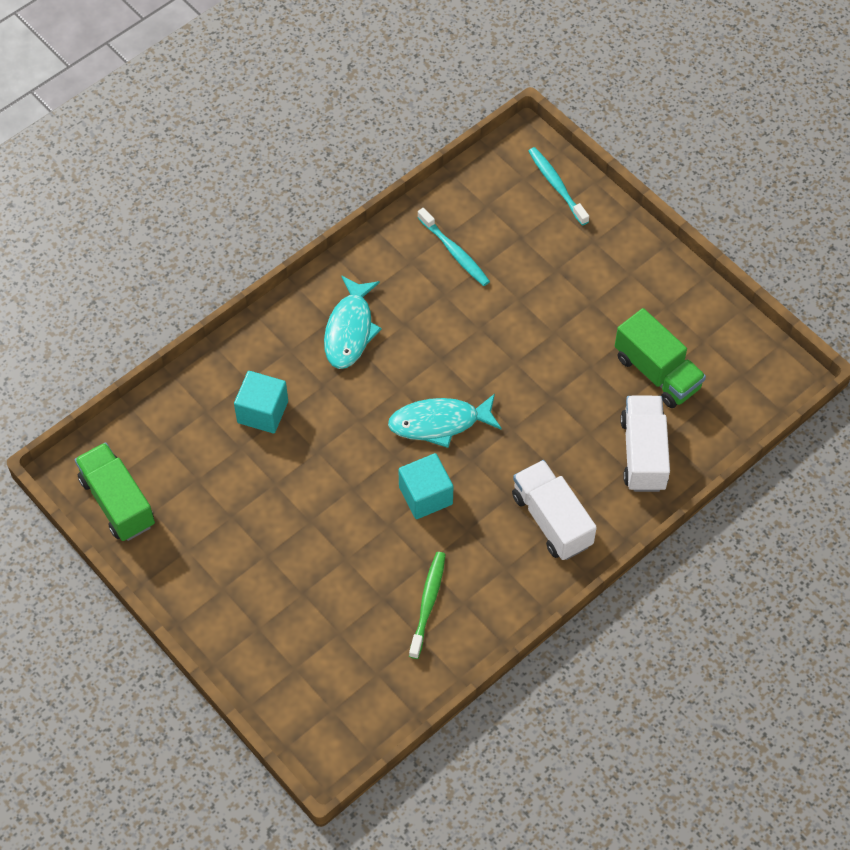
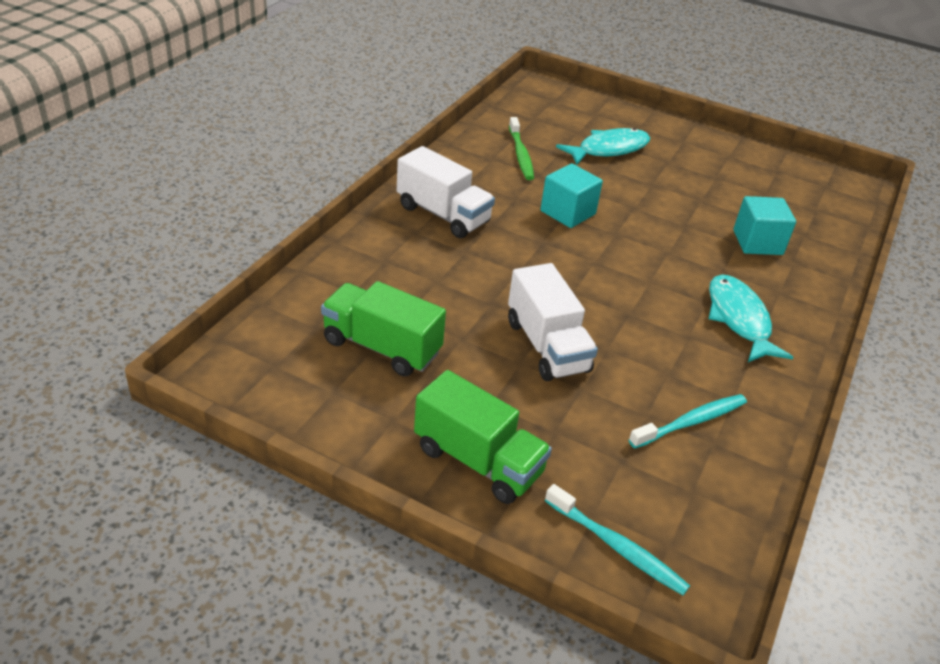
camera: 155 degrees right, 20 degrees down
(117, 502) = (809, 172): green truck -> green truck (478, 461)
(439, 423) = (591, 263): turquoise fish -> turquoise fish (608, 149)
(454, 252) = (691, 422): turquoise toothbrush -> turquoise toothbrush turned 120 degrees clockwise
(643, 453) = (372, 274): white truck -> white truck (547, 346)

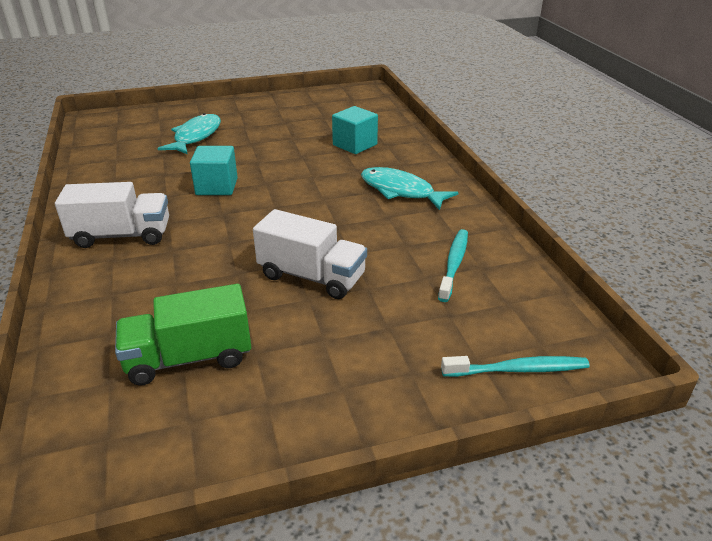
camera: 40 degrees left, 5 degrees down
(478, 461) = (366, 385): green truck -> none
(521, 154) = (135, 167): green toothbrush -> none

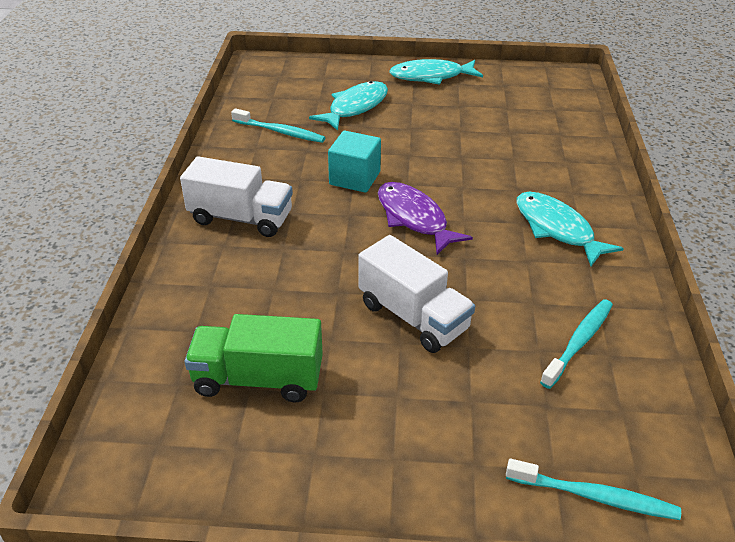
camera: 20 degrees right, 5 degrees up
(134, 164) = (280, 132): none -> turquoise toothbrush
(252, 106) = (431, 76): none -> turquoise fish
(281, 206) = (414, 218): none -> purple fish
(355, 145) = (528, 153): turquoise cube -> none

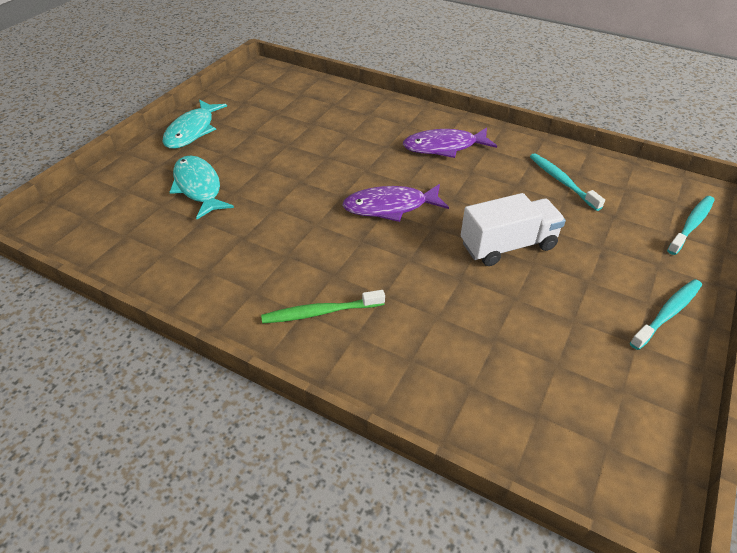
camera: 65 degrees left, 5 degrees up
(241, 218) = (320, 312): white truck -> green toothbrush
(258, 379) = (548, 356): green truck -> none
(280, 132) = (195, 246): turquoise toothbrush -> turquoise toothbrush (667, 313)
(354, 178) = (311, 221): turquoise cube -> none
(557, 229) = (444, 147): turquoise fish -> purple fish

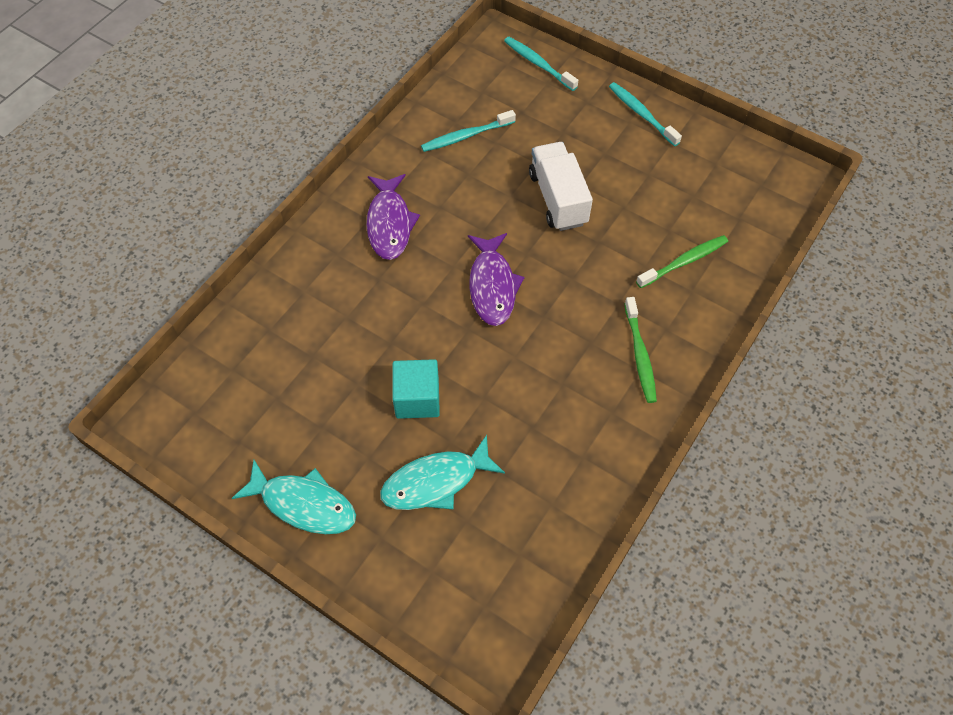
camera: 85 degrees left, 15 degrees up
(273, 173) = (417, 399): none -> turquoise cube
(451, 352) = (684, 262): none -> green toothbrush

